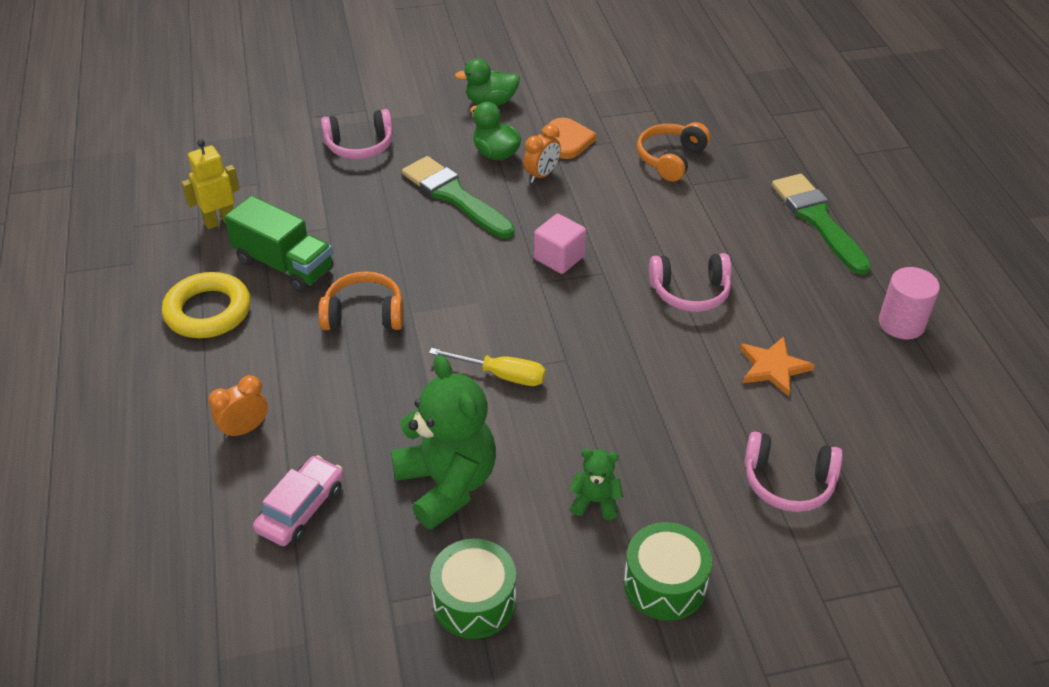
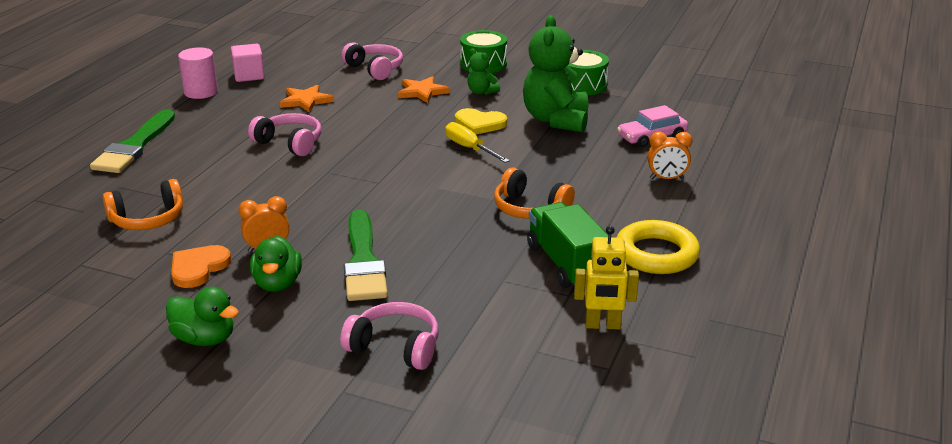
camera: 145 degrees left, 15 degrees down
(532, 427) = (479, 124): none -> yellow heart
(559, 258) = (344, 190): pink cube -> pink cube (249, 76)
(668, 459) = (422, 92): none -> orange star

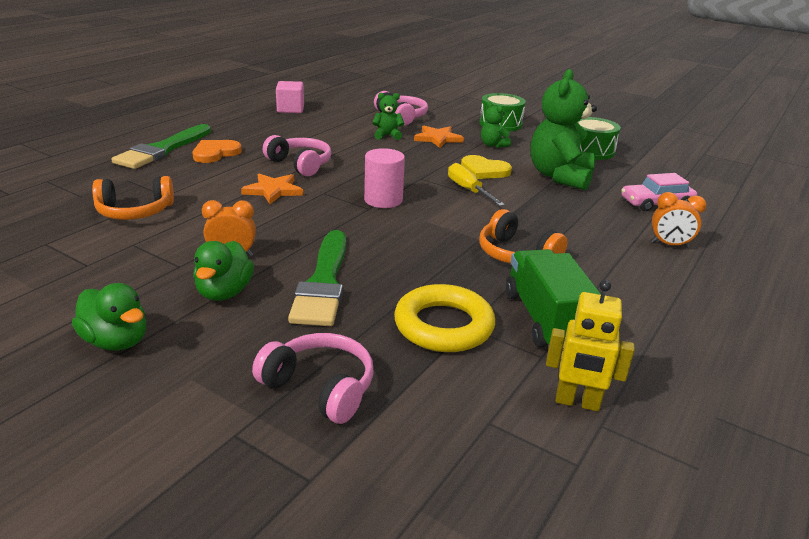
camera: 10 degrees right, 0 degrees up
(198, 268) = (154, 264): orange heart -> orange heart (215, 153)
(201, 92) = (243, 116): pink cylinder -> pink cylinder (383, 200)
(306, 101) = (330, 133): orange star -> orange star (273, 190)
(368, 95) = (387, 136): none -> green teddy bear
(656, 254) = (652, 324): yellow ring -> yellow ring (443, 325)

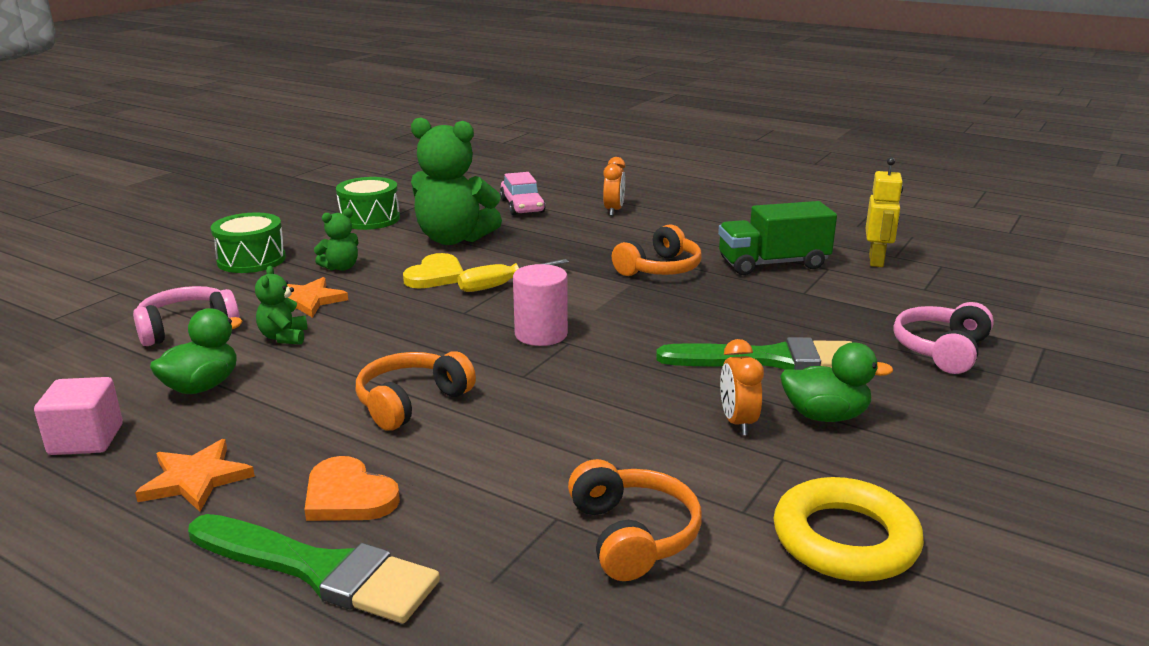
camera: 90 degrees left, 5 degrees down
(116, 341) = (966, 468): green duck -> green duck (202, 386)
(273, 190) = (521, 415): orange star -> orange star (196, 479)
(300, 164) = (411, 402): pink headphones -> orange headphones
(443, 325) = (810, 302): yellow ring -> yellow ring (845, 539)

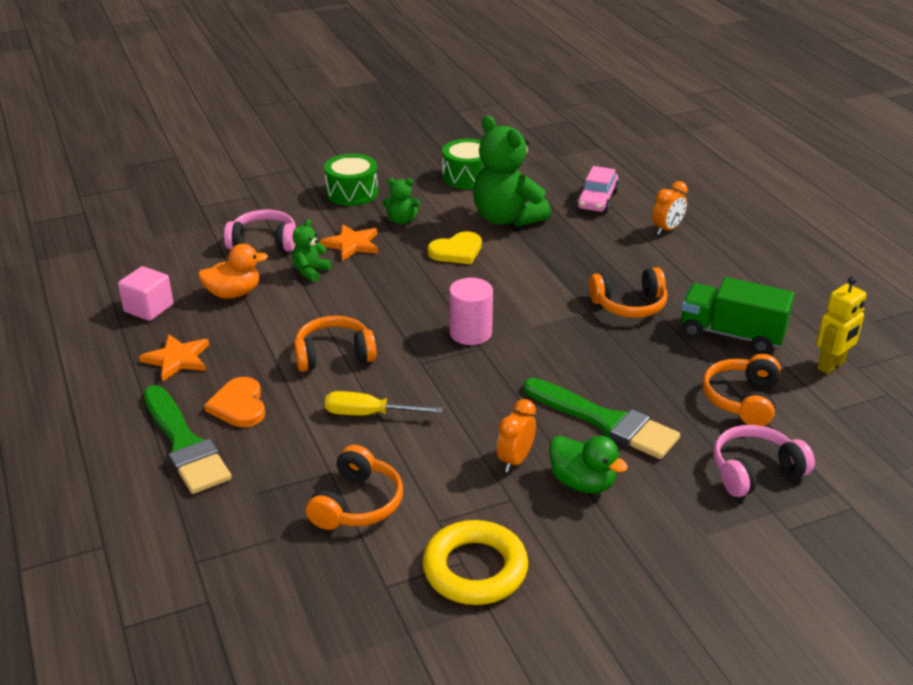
camera: 35 degrees right, 10 degrees up
(202, 386) = (233, 293): green duck -> orange duck
(501, 285) = (492, 278): yellow screwdriver -> yellow screwdriver (369, 414)
(851, 304) = (742, 400): none -> orange headphones

